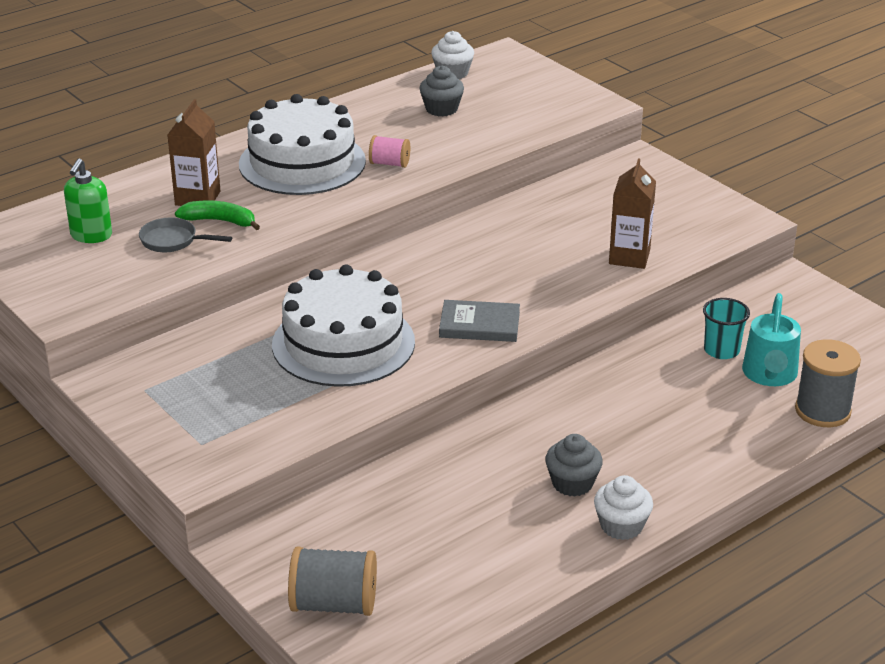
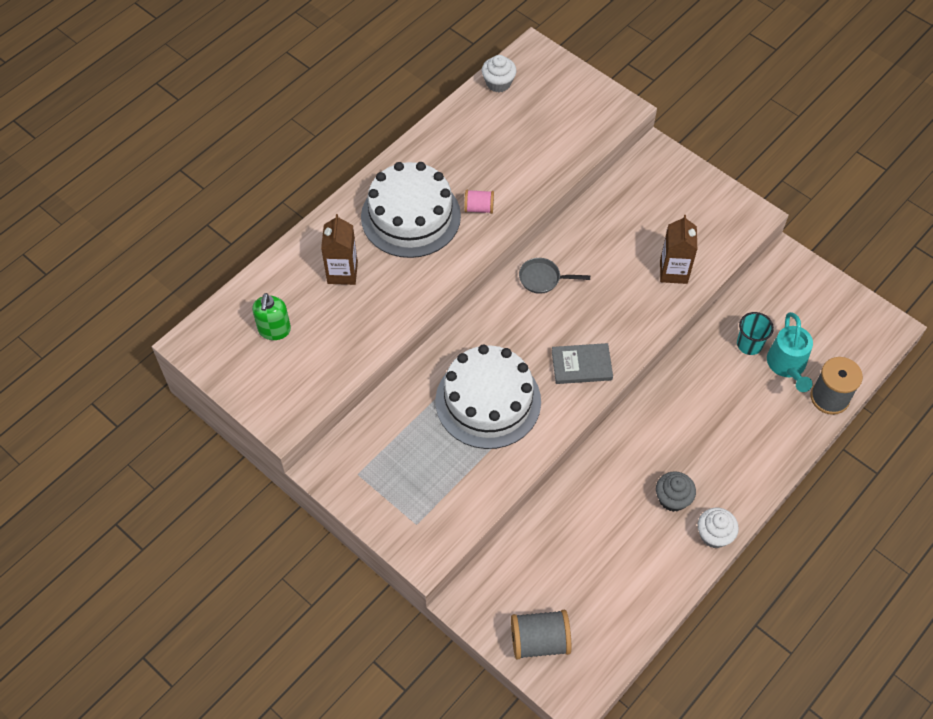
camera: 10 degrees left, 25 degrees up
(173, 241) = (339, 327): grey pan -> grey pan (543, 279)
(220, 221) = (368, 298): green banana -> none
(441, 109) = (501, 132): grey cupcake -> none

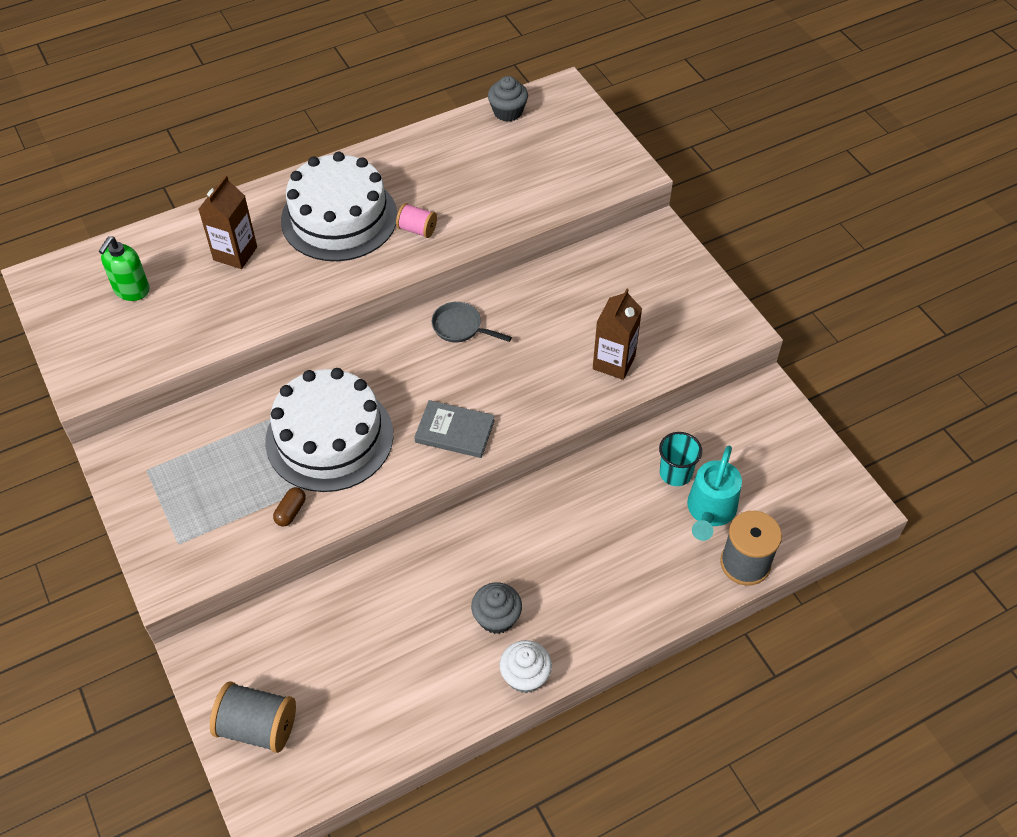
camera: 20 degrees right, 5 degrees down
(490, 470) = (291, 512): none -> brown capsule
(498, 83) = (507, 112): white cupcake -> grey cupcake

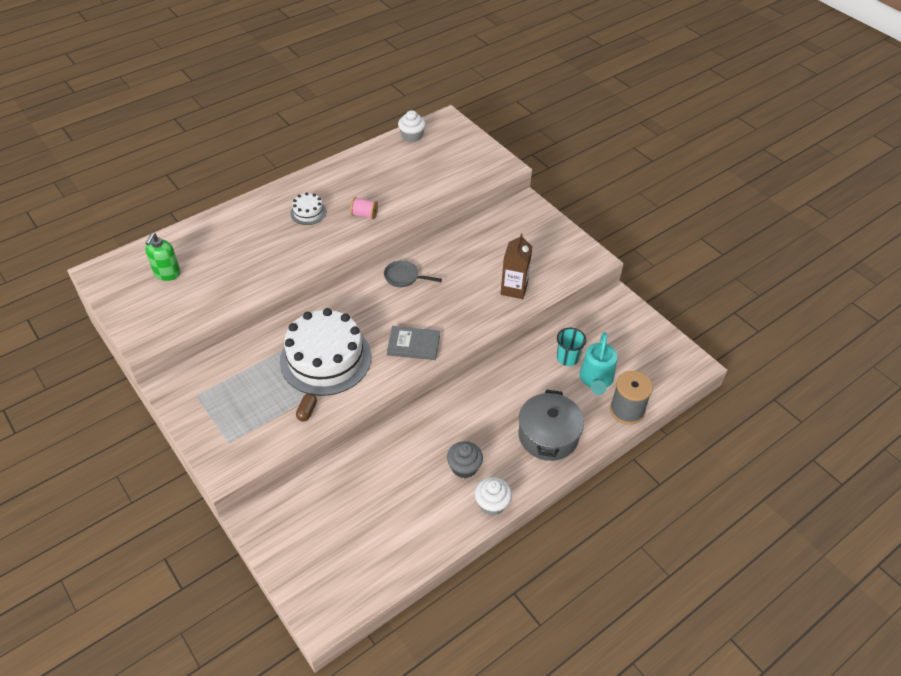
camera: 10 degrees left, 5 degrees down
(235, 253) = (238, 242): brown carton -> none
(257, 727) = (306, 564): grey spool -> none
(339, 218) = (308, 212): white cake -> white cake, size x0.44
(507, 112) = (412, 136): grey cupcake -> white cupcake
(624, 587) = (548, 436): none -> grey pot

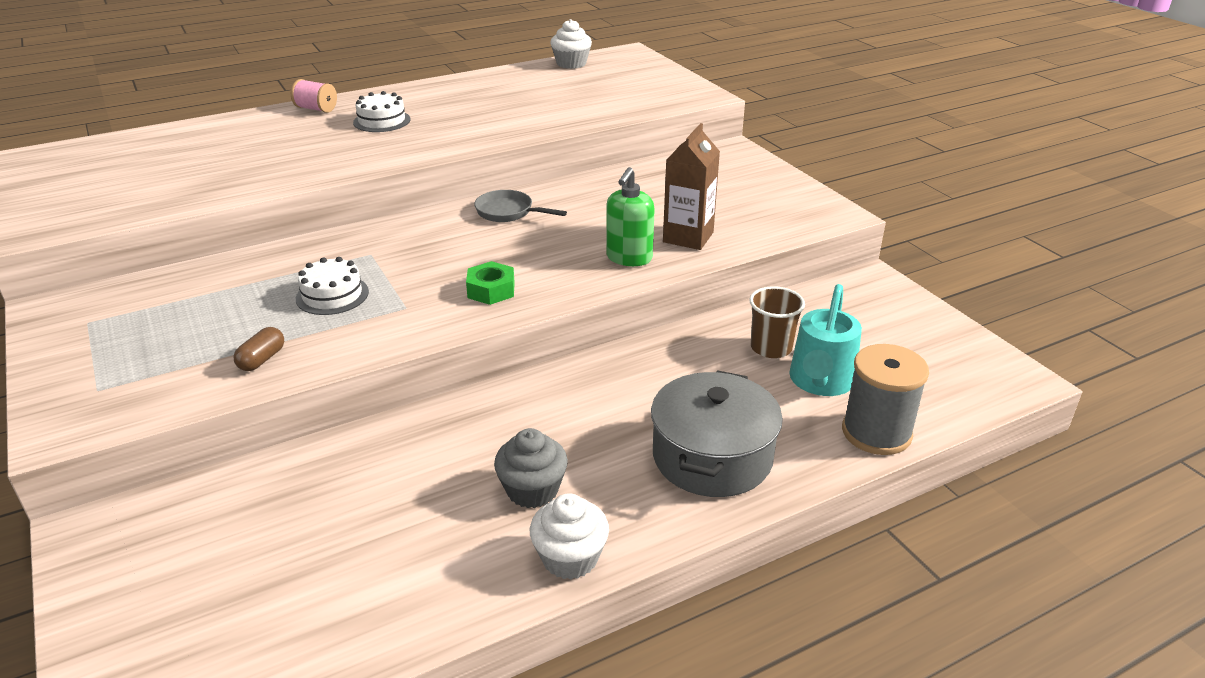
camera: 10 degrees right, 15 degrees down
(167, 273) = (129, 165): green soap dispenser -> green soap dispenser (629, 258)
(325, 358) = (332, 295): white cake -> white cake, size x0.44
(364, 215) = (466, 128): pink spool -> pink spool (316, 109)
(413, 345) = (491, 290): grey book -> green nut
(567, 358) = (771, 348): turquoise cup -> brown cup

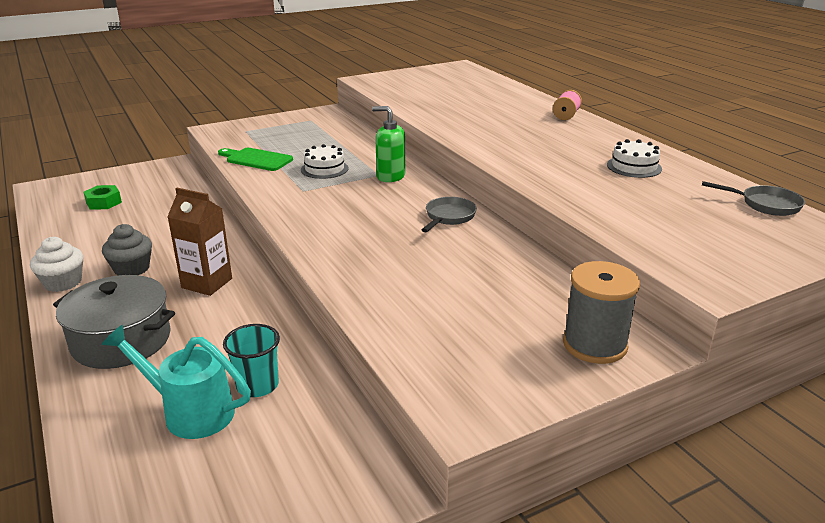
camera: 90 degrees right, 5 degrees down
(262, 359) = (256, 159): brown capsule -> green cutting board
(382, 121) = (550, 136): white cake -> white cake (634, 167)
(491, 290) = (318, 216): green nut -> green nut (103, 202)
(571, 64) = (765, 204): white cupcake -> grey pan
(629, 258) = (361, 271): green soap dispenser -> green soap dispenser (390, 176)
(688, 237) = (401, 303): brown carton -> brown carton (207, 283)
(771, 348) = (257, 385): brown cup -> turquoise cup
(876, 432) = (98, 439): grey spool -> grey spool (594, 344)

